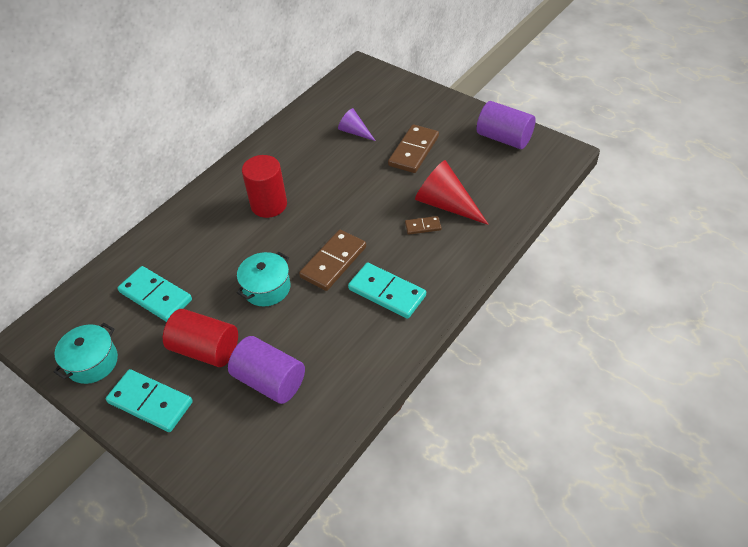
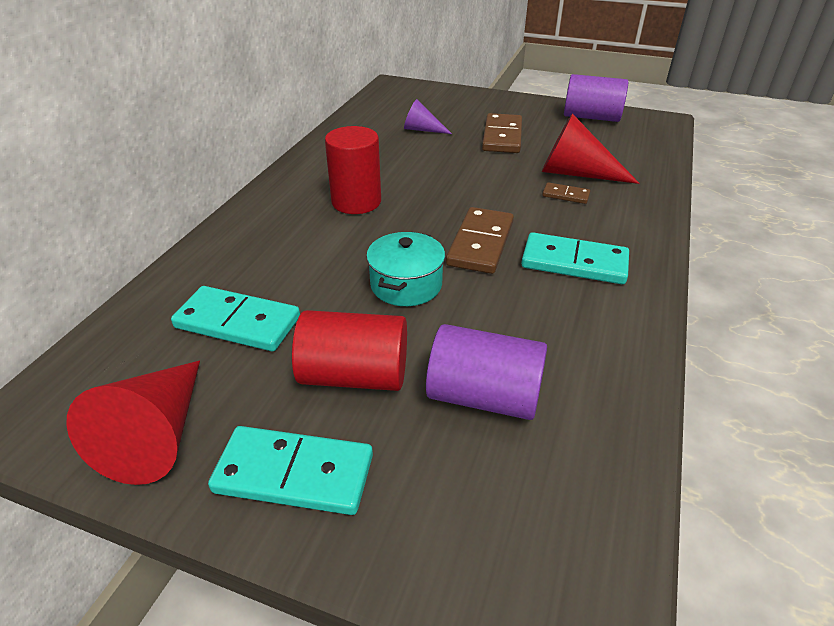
camera: 20 degrees left, 10 degrees down
(92, 362) = (158, 434): turquoise pot -> red cone
(423, 226) = (565, 195): brown domino -> brown domino turned 45 degrees clockwise

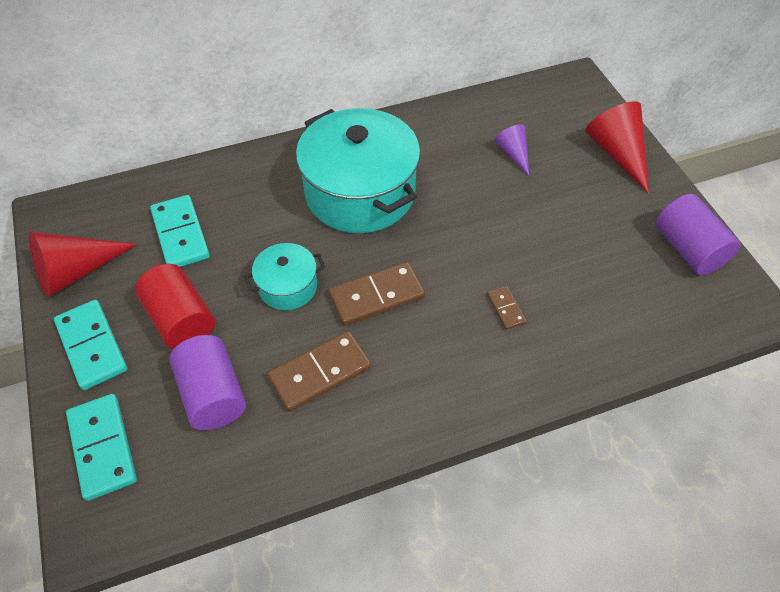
camera: 50 degrees right, 15 degrees up
(356, 202) = (360, 193): red cylinder -> turquoise pot
(502, 137) = (564, 210): brown domino -> brown domino (320, 373)
(574, 262) = (406, 366): turquoise domino -> turquoise domino (103, 447)
(576, 173) = (553, 296): red cone -> red cone (617, 153)

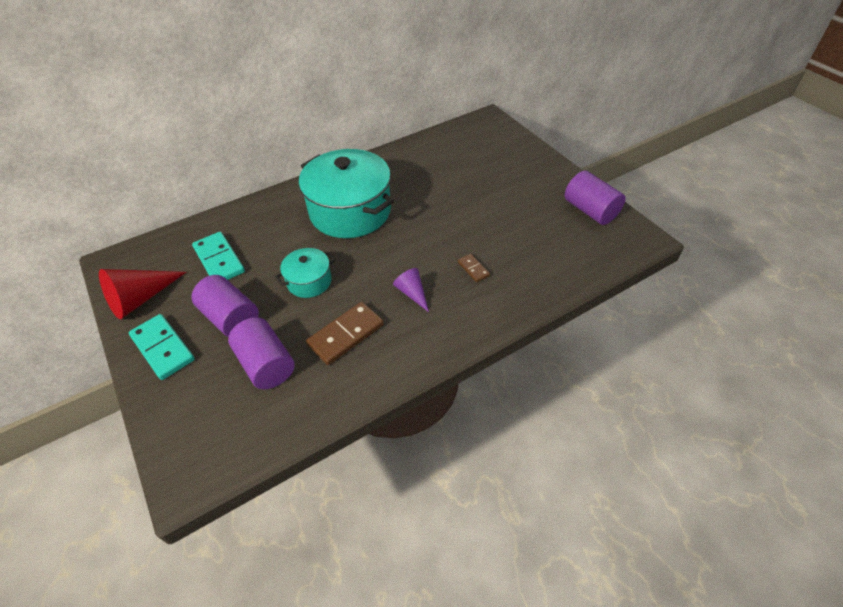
camera: 10 degrees left, 5 degrees down
(103, 447) = (185, 418): turquoise domino -> none
(181, 320) = (231, 318): red cylinder -> purple cylinder
(376, 296) = (377, 276): brown domino -> none
(513, 153) = (455, 170): purple cone -> purple cone (412, 293)
(617, 153) = (527, 159): red cone -> none

